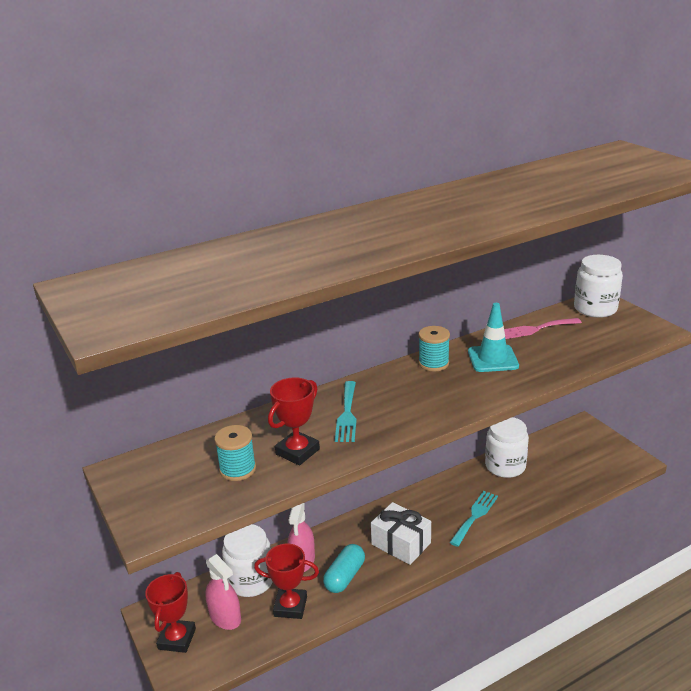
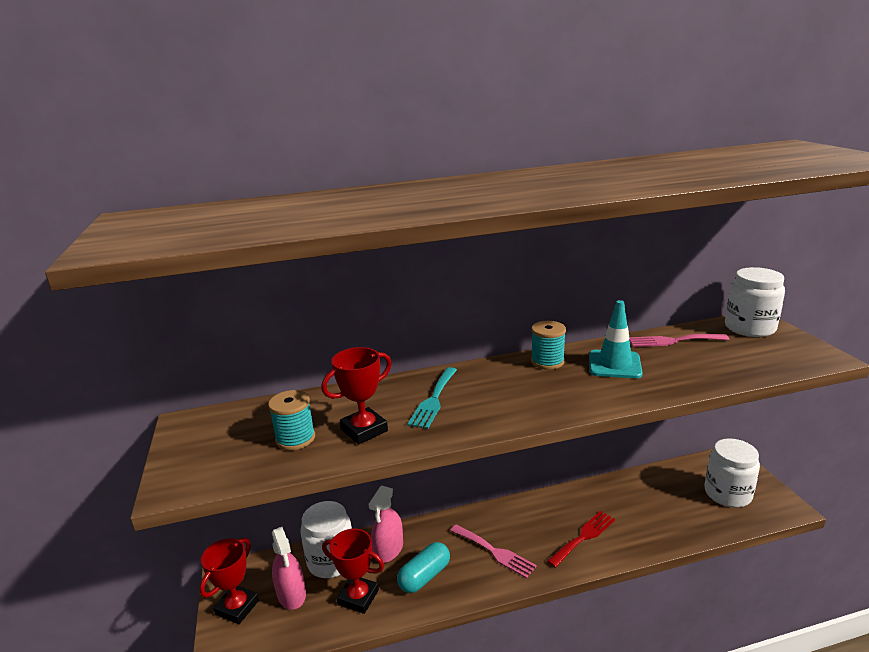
camera: 15 degrees right, 5 degrees down
(401, 543) = (495, 552): white gift -> pink fork
(475, 516) = (583, 537): turquoise fork -> red fork
(505, 466) = (631, 488): white jar -> white jar (727, 494)

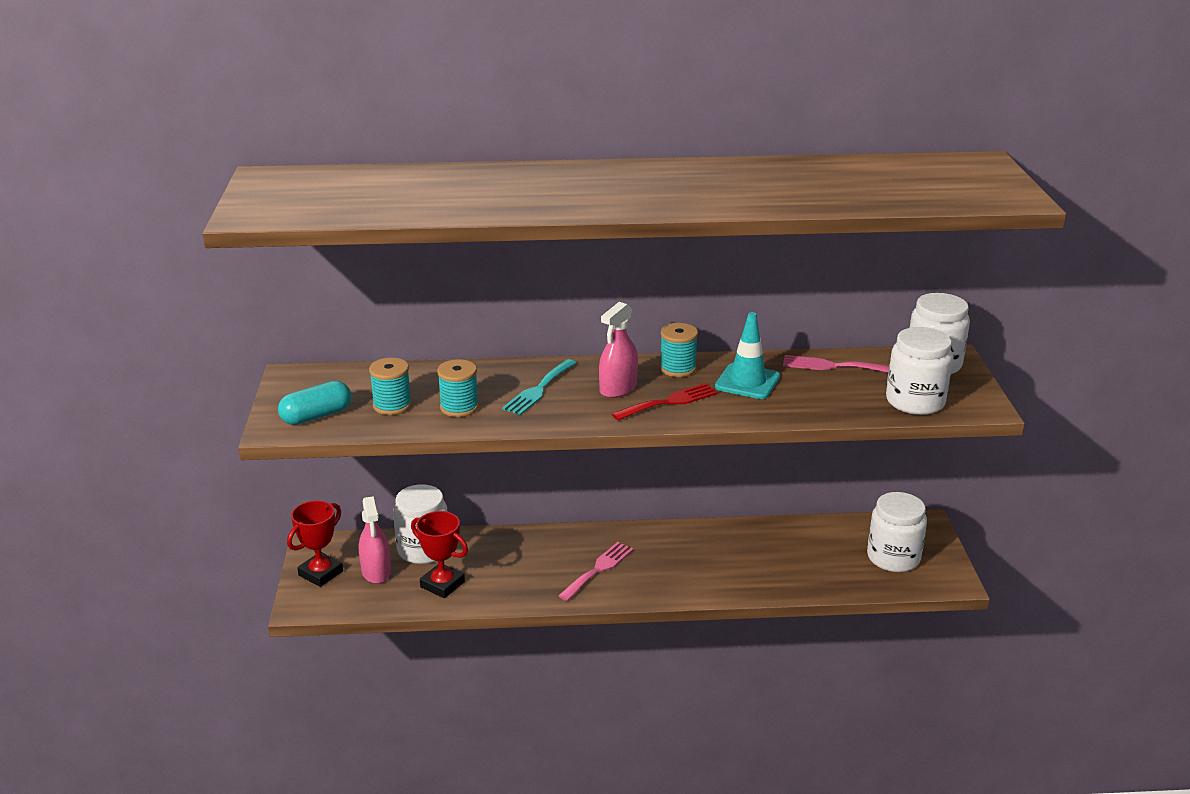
camera: 10 degrees right, 5 degrees up
(364, 430) = (459, 407): red trophy -> turquoise spool
(388, 549) = (486, 549): pink spray bottle -> pink spray bottle (618, 388)
(424, 576) = (515, 578): turquoise capsule -> turquoise capsule (316, 416)
(495, 552) = (598, 569): pink fork -> pink fork turned 105 degrees counterclockwise
(583, 537) = (702, 571): red fork -> red fork (669, 402)
(766, 361) = (915, 401): none -> white jar

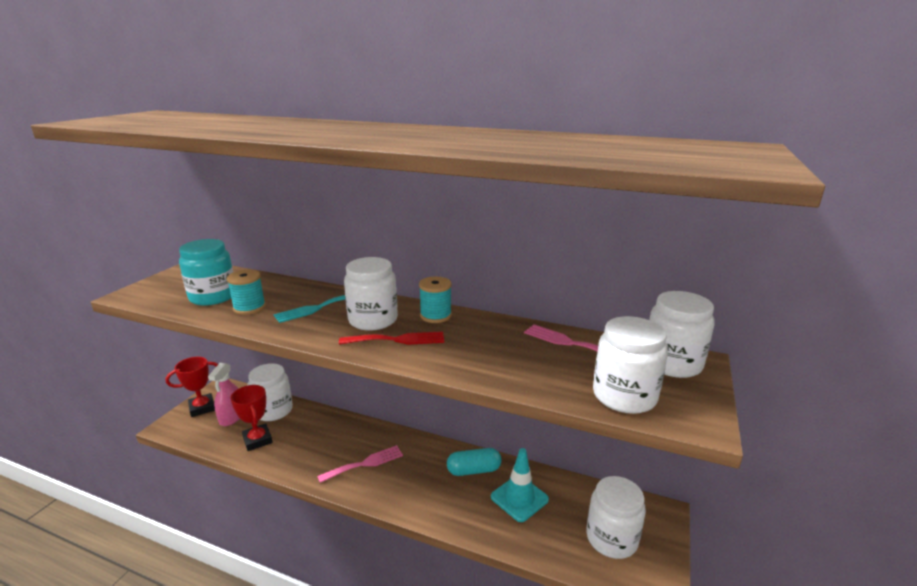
camera: 25 degrees right, 5 degrees down
(316, 416) = (162, 293): turquoise capsule -> turquoise capsule (473, 470)
(392, 405) = (213, 297): turquoise spool -> turquoise jar
(618, 388) = (373, 320): pink spray bottle -> white jar
(747, 382) = (479, 339): turquoise traffic cone -> turquoise traffic cone (519, 498)

